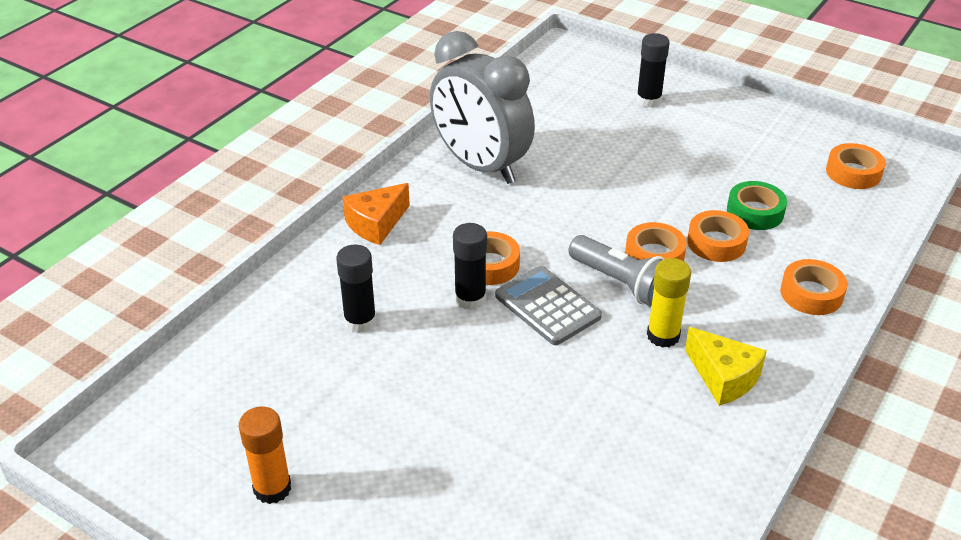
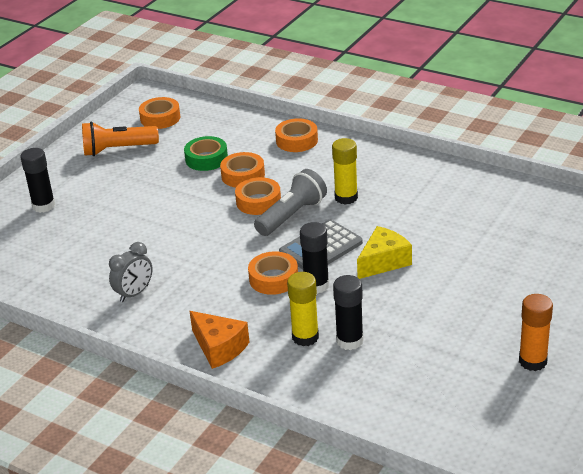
camera: 90 degrees left, 5 degrees down
(376, 286) = (305, 337): none -> yellow glue stick
(481, 166) = (134, 293): grey clock -> grey clock, size x0.44
(723, 377) = (382, 175): yellow cheese -> yellow cheese (383, 262)
(770, 143) = (118, 149): none -> orange flashlight

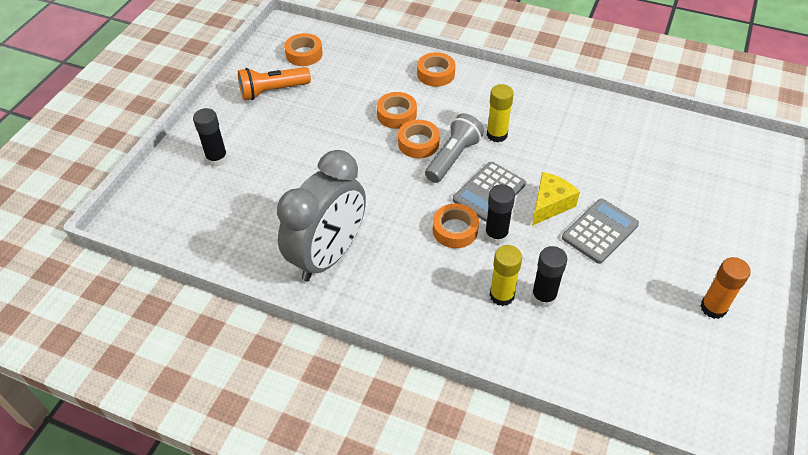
camera: 10 degrees left, 15 degrees up
(134, 293) = (328, 255): grey clock -> grey clock, size x2.29
(206, 159) = (358, 98): green tape -> none
(219, 348) = (425, 313): orange cheese -> none
(430, 288) = (600, 231): none -> grey calculator

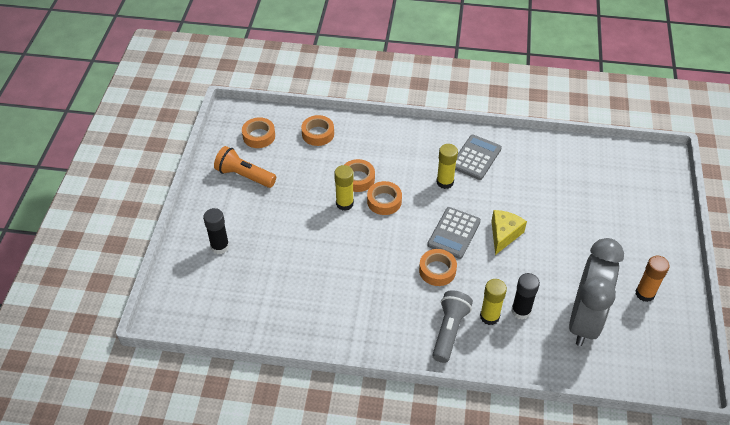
camera: 15 degrees left, 0 degrees up
(273, 91) = (244, 176): orange flashlight -> orange flashlight turned 60 degrees clockwise
(328, 255) = (344, 312): grey clock -> grey clock (584, 320)
(372, 138) = (344, 203): none -> yellow glue stick
(436, 74) = (378, 136): orange tape -> orange tape (318, 134)
(453, 157) = (416, 209): grey flashlight -> grey flashlight (449, 331)
(496, 235) = (470, 268): black glue stick -> none
(600, 231) = (548, 249): grey calculator -> grey calculator (476, 158)

